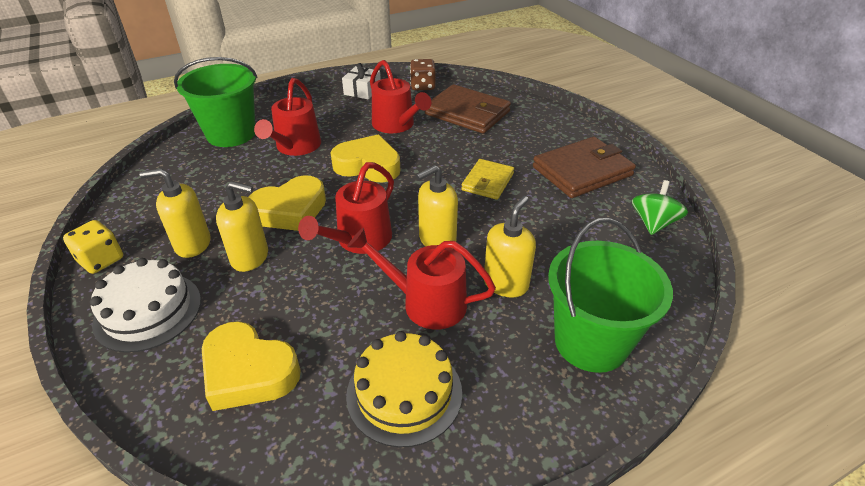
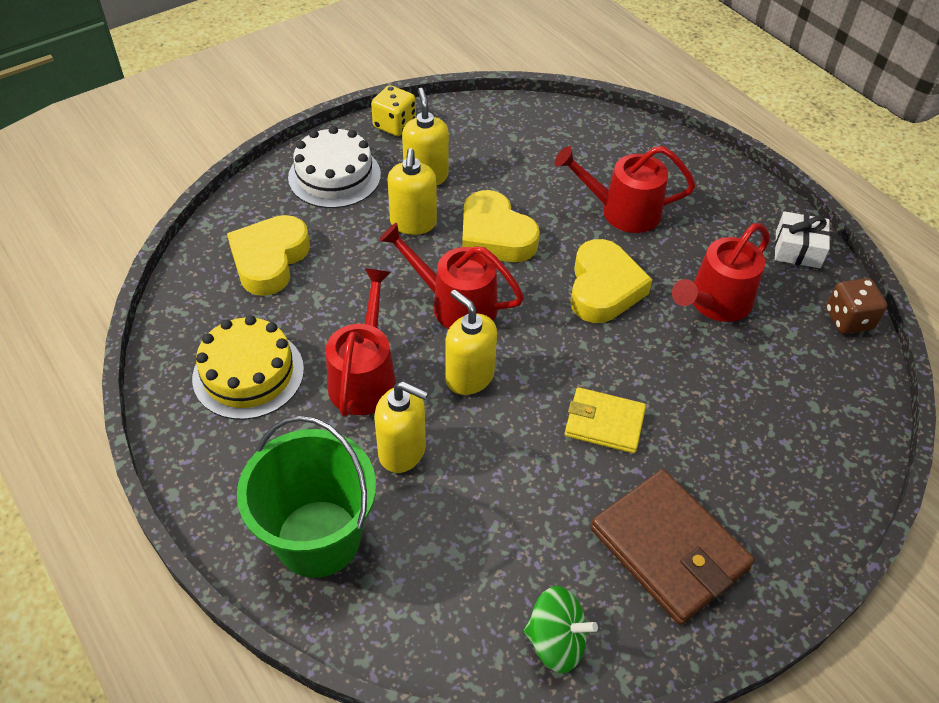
camera: 80 degrees right, 10 degrees up
(231, 134) = (630, 148): green bucket -> none
(467, 113) = (787, 386): brown wallet -> none

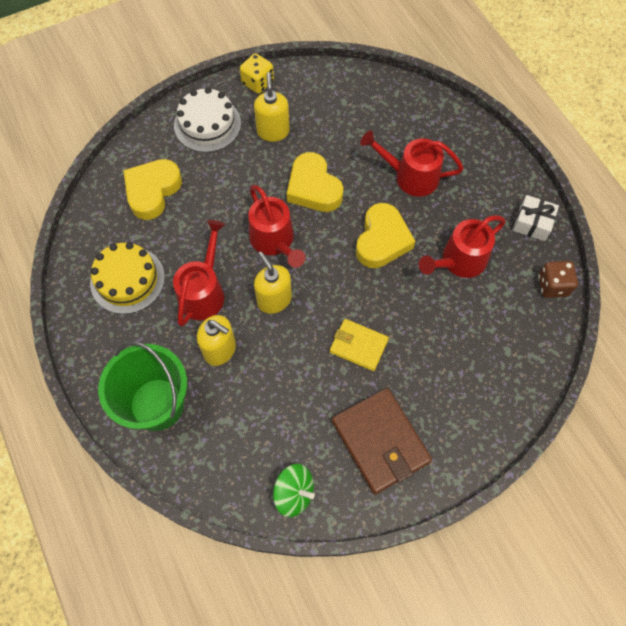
camera: 10 degrees right, 15 degrees up
(413, 223) = (257, 171): yellow soap dispenser -> none
(455, 304) = (274, 241): red watering can -> red watering can turned 150 degrees counterclockwise

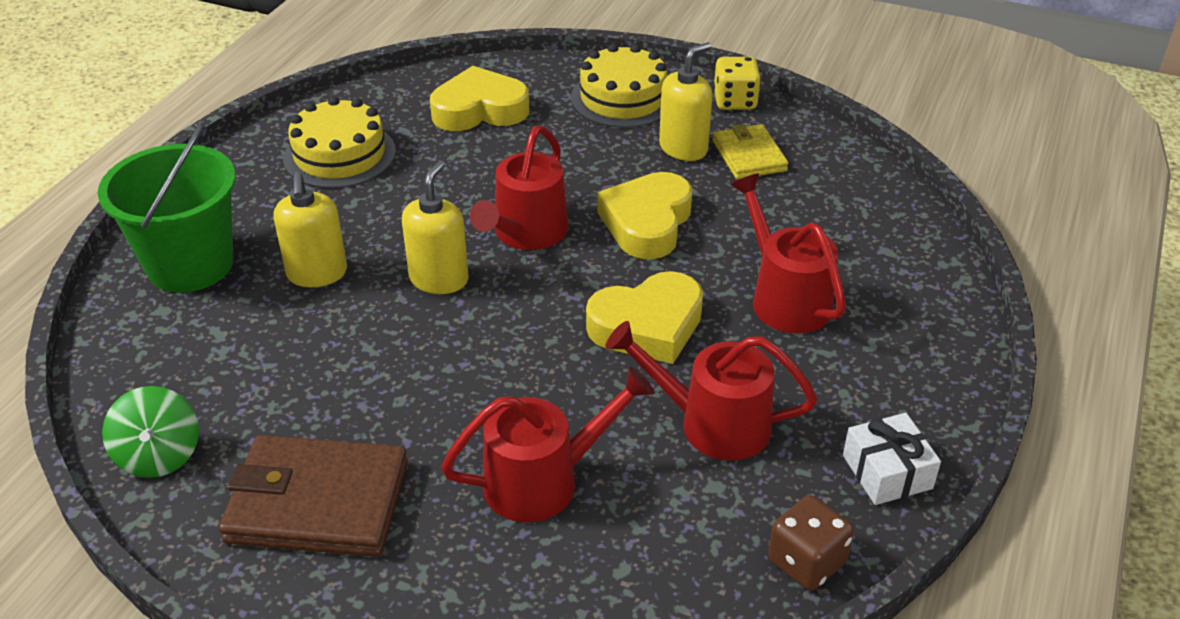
camera: 50 degrees right, 25 degrees down
(204, 291) = (387, 217): red watering can -> red watering can (544, 480)
(207, 124) = (623, 98): white cake -> yellow cake
(358, 346) = (453, 394): yellow wallet -> yellow wallet (749, 156)
(380, 441) = (318, 502): brown wallet -> brown wallet turned 75 degrees clockwise

